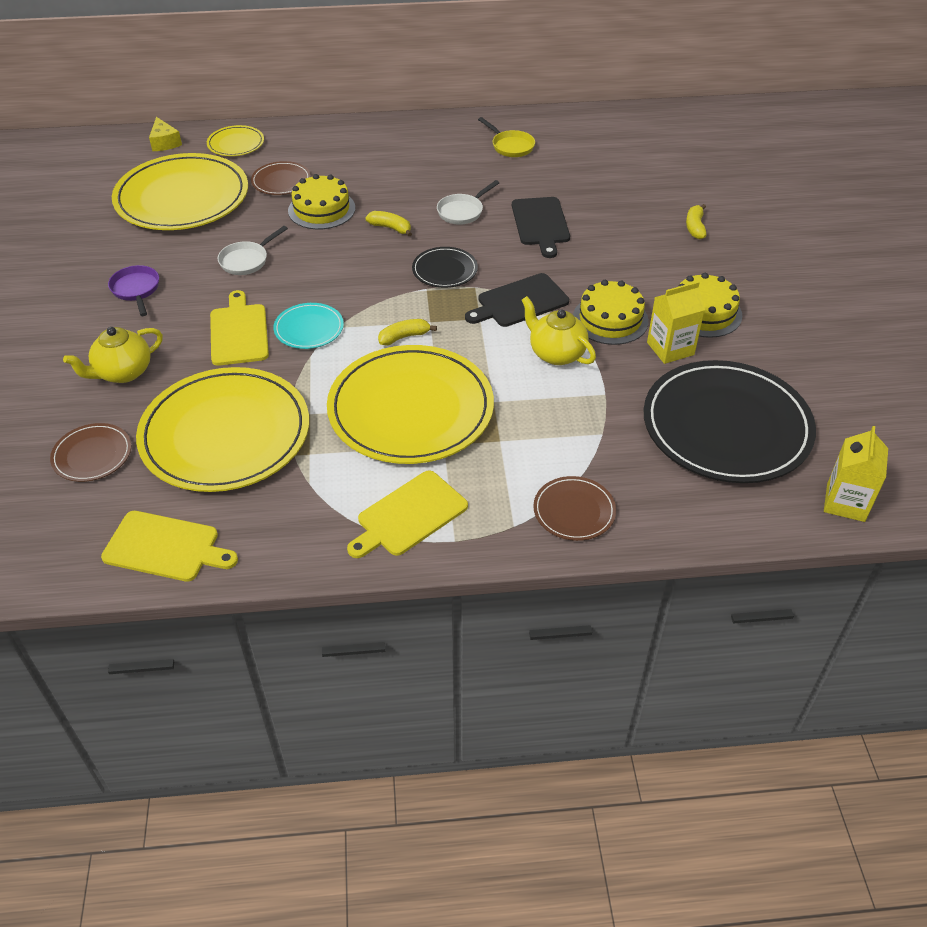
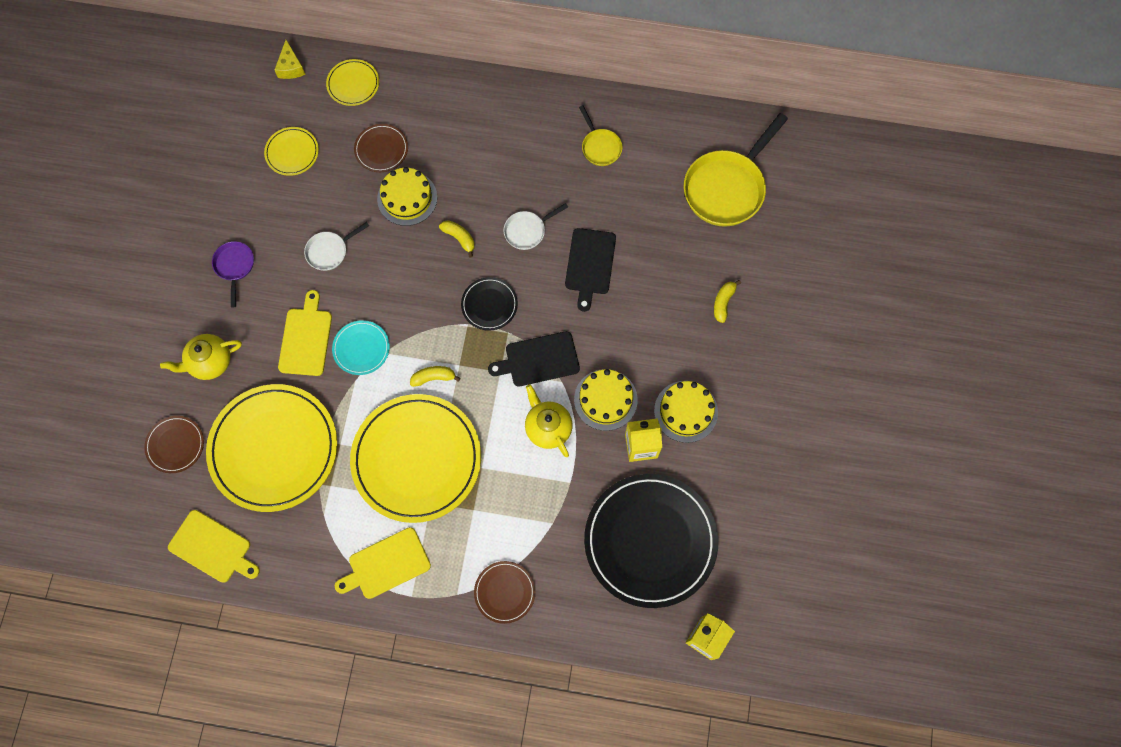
camera: 15 degrees right, 25 degrees up
(182, 197) = (292, 152): yellow plate -> yellow plate, size x0.45
(651, 153) = (727, 188): none -> yellow pan

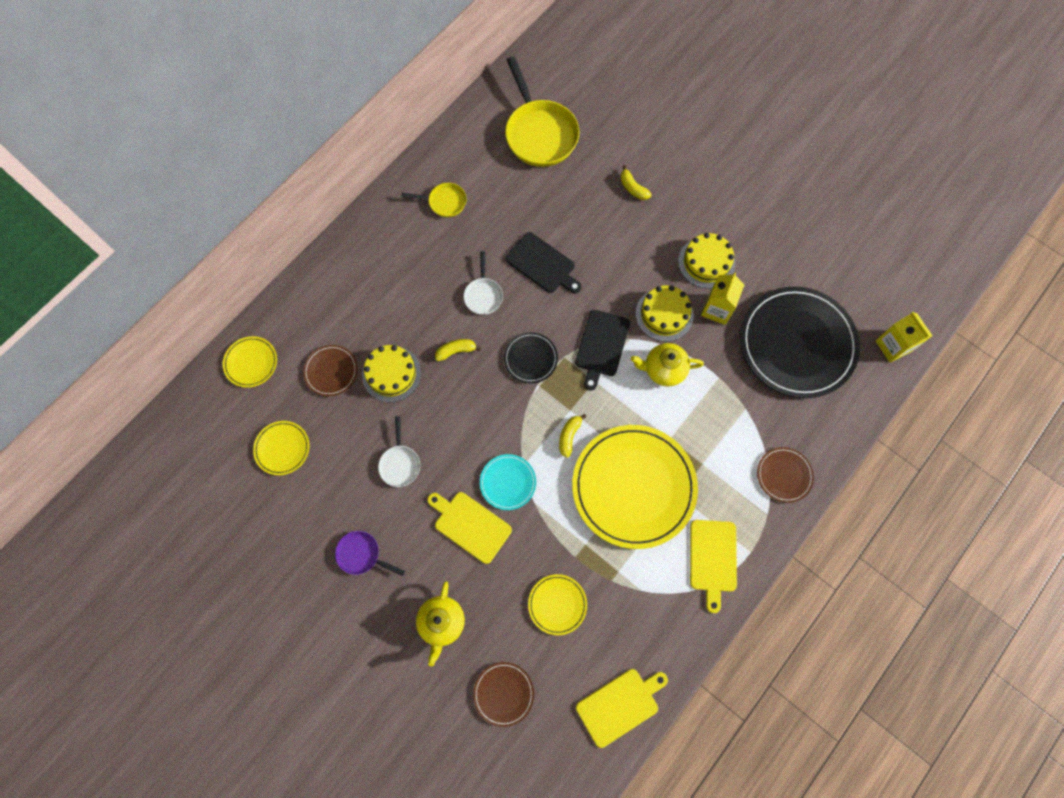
camera: 60 degrees left, 0 degrees up
(274, 449) = (557, 604): yellow plate -> yellow plate, size x0.45
(291, 67) = (195, 407): yellow cheese -> none

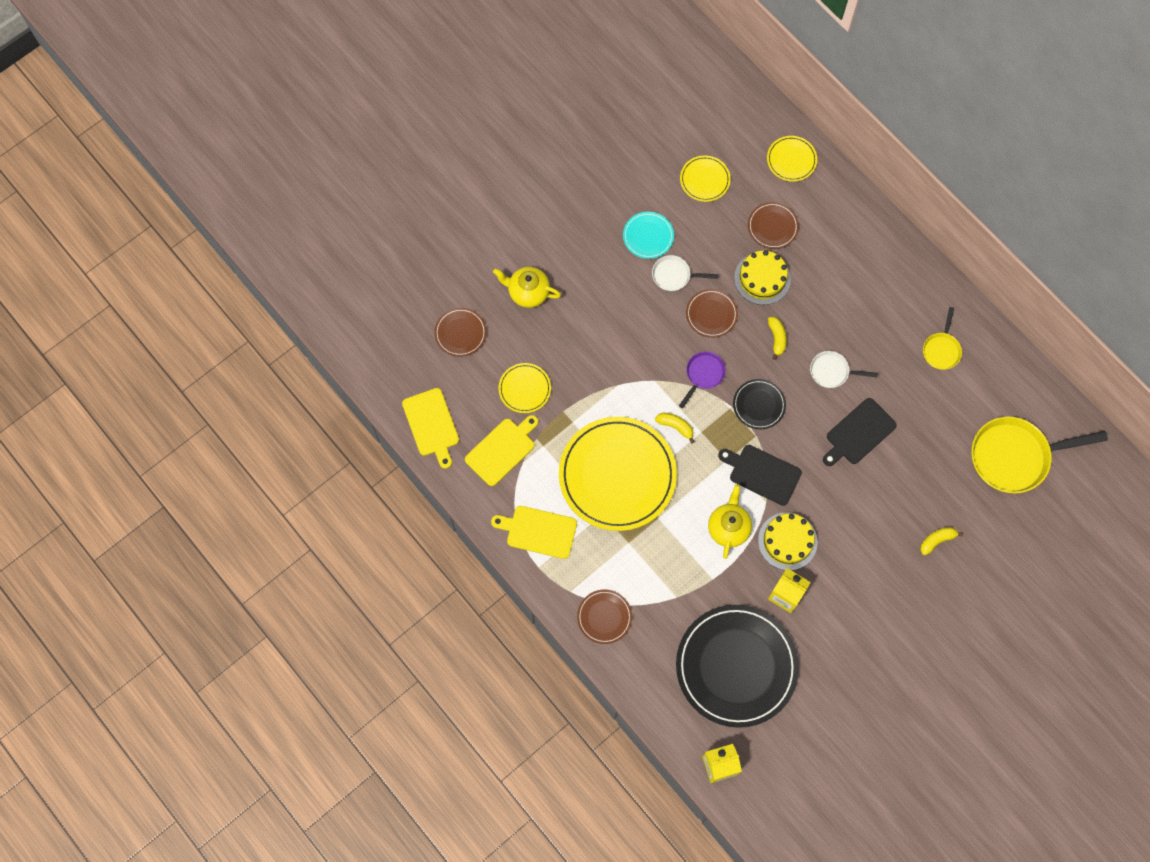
camera: 100 degrees right, 0 degrees up
(361, 554) = (598, 235): purple pan -> purple pan (703, 374)
(439, 419) = (711, 314): none -> brown plate
(470, 525) = (607, 327): yellow cutting board -> yellow cutting board (502, 450)
(508, 482) = (641, 365): turquoise plate -> turquoise plate (648, 236)
(706, 262) = (840, 597): yellow cake -> none

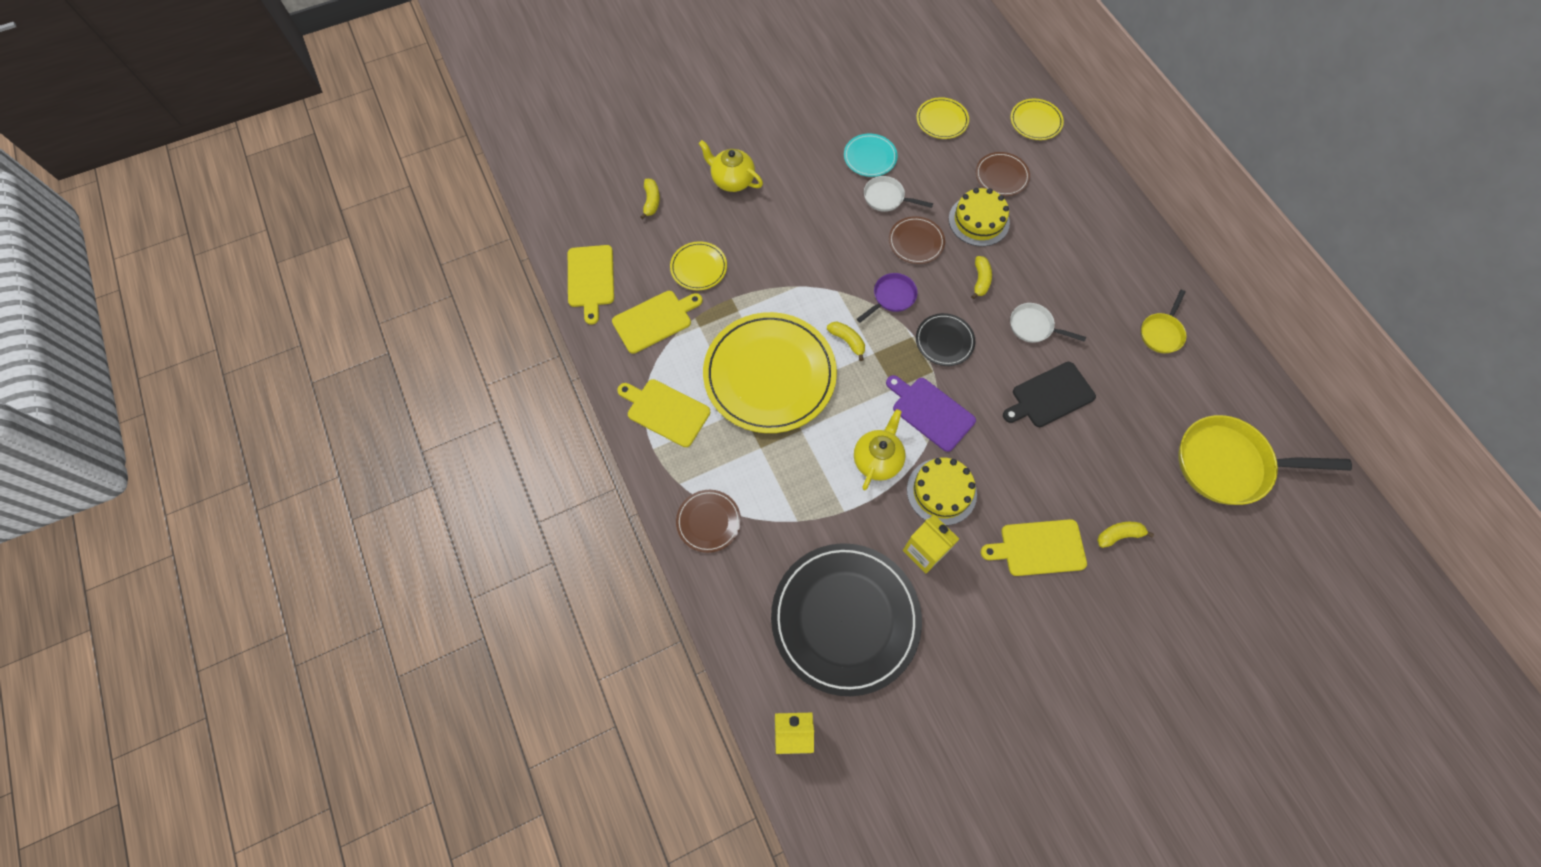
camera: 15 degrees right, 5 degrees down
(460, 333) = (651, 201): brown plate -> yellow banana
(762, 473) = (930, 412): black cutting board -> purple cutting board
(875, 568) = (1039, 548): none -> yellow cutting board

